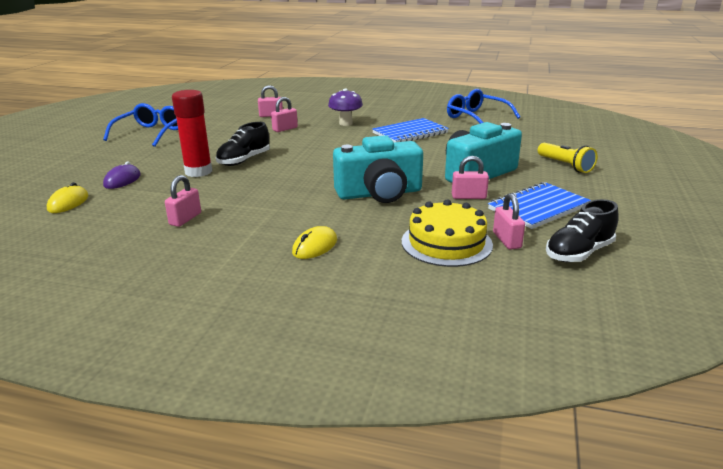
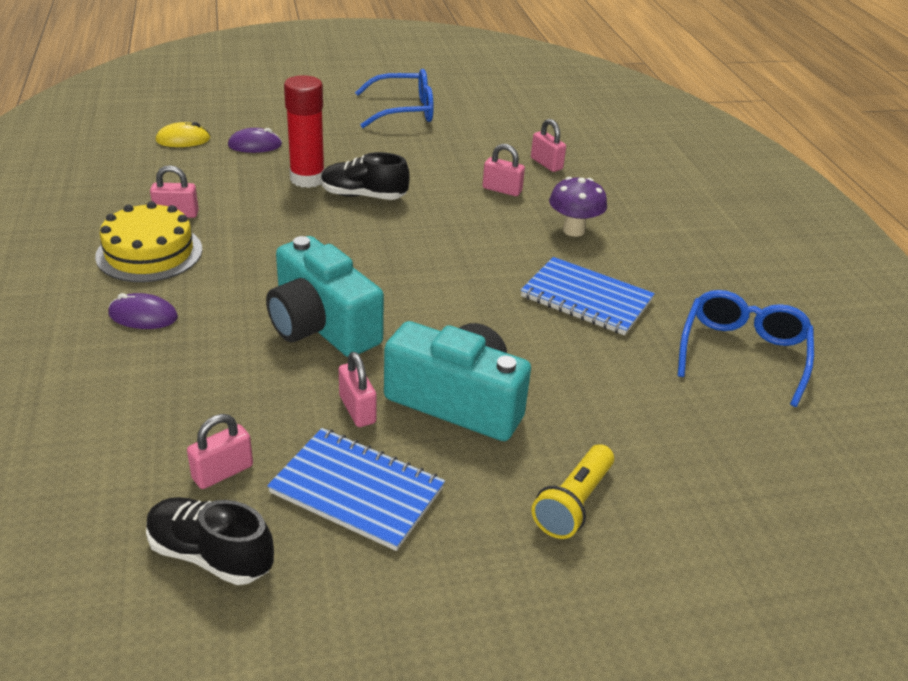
camera: 60 degrees right, 10 degrees up
(315, 246) = (143, 316): yellow mouse -> purple mouse
(446, 243) = (192, 416): yellow cake -> yellow cake (149, 252)

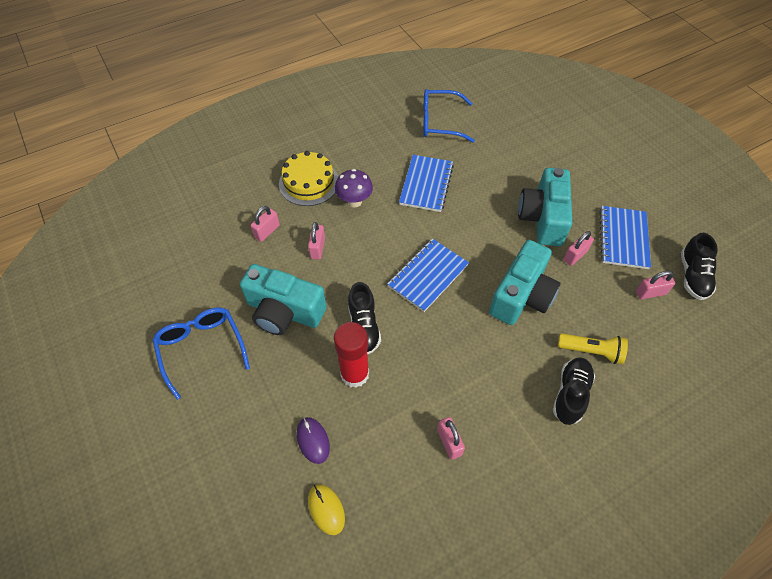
camera: 105 degrees left, 20 degrees up
(143, 316) = (570, 394): purple mouse -> black shoe
(149, 252) = (506, 431): yellow cake -> yellow cake (309, 182)
(222, 472) = (650, 293): pink padlock -> pink padlock turned 45 degrees counterclockwise
(409, 256) = (428, 276): none -> blue notebook
(419, 155) = (284, 311): none -> turquoise camera
(573, 503) = (578, 166): yellow flashlight -> yellow flashlight (591, 351)

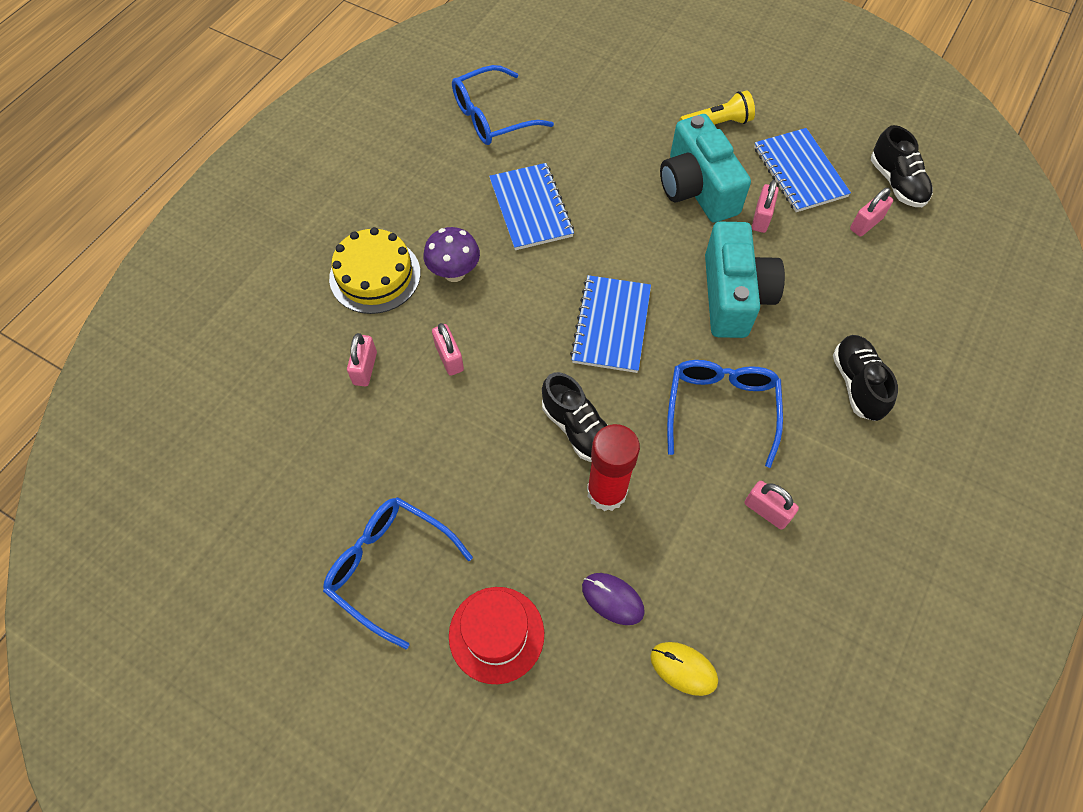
camera: 30 degrees left, 5 degrees up
(232, 421) = (496, 634): none -> red hat
(284, 311) = (464, 461): turquoise camera -> none
(464, 361) = (721, 408): none -> blue glasses
(591, 351) = (848, 323): yellow flashlight -> yellow flashlight (717, 124)

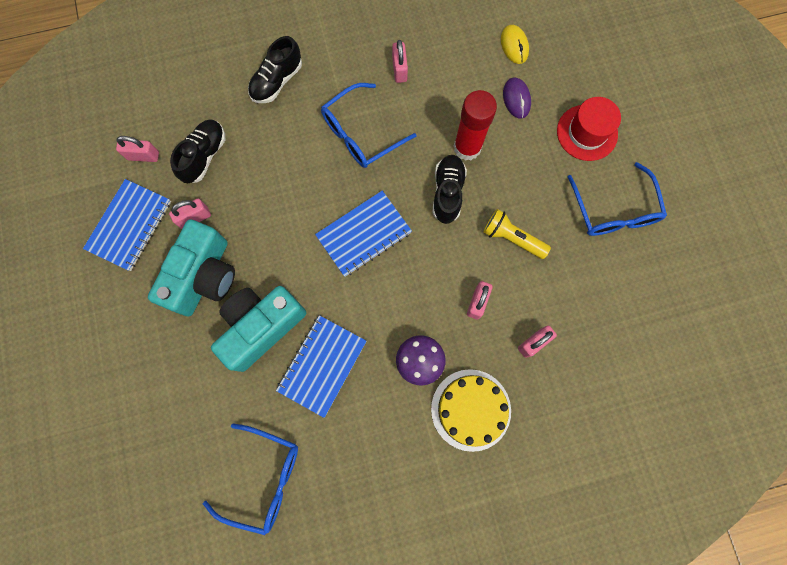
camera: 135 degrees left, 15 degrees up
(717, 124) = (127, 313): yellow flashlight -> yellow flashlight (512, 238)
(733, 296) = (275, 186): turquoise camera -> turquoise camera (261, 327)
(896, 183) = (88, 162): black shoe -> black shoe (204, 156)

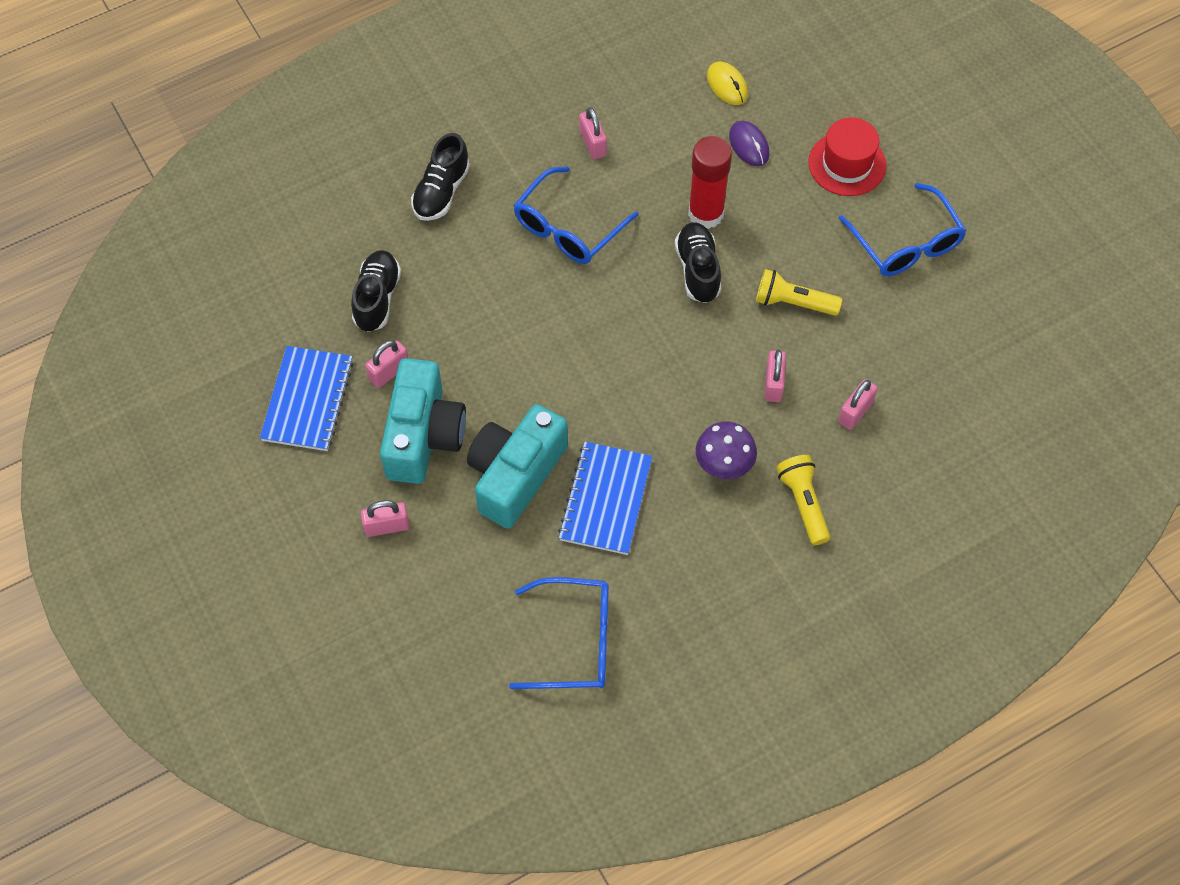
camera: 15 degrees left, 15 degrees down
(143, 156) = (297, 316): pink padlock -> pink padlock (387, 526)
(364, 234) = (609, 341): blue notebook -> none
(471, 409) = (803, 503): yellow cake -> yellow flashlight

